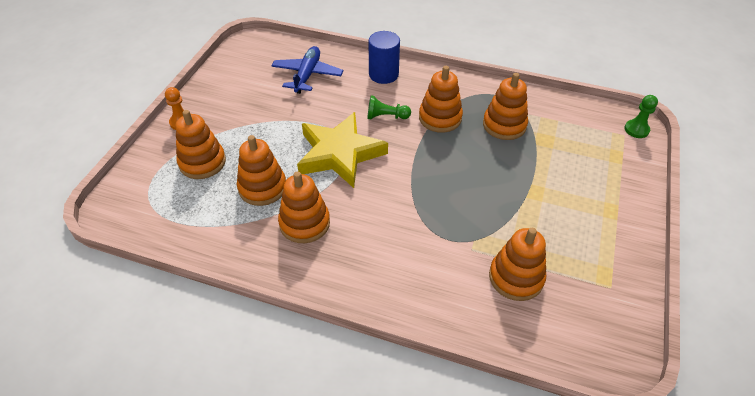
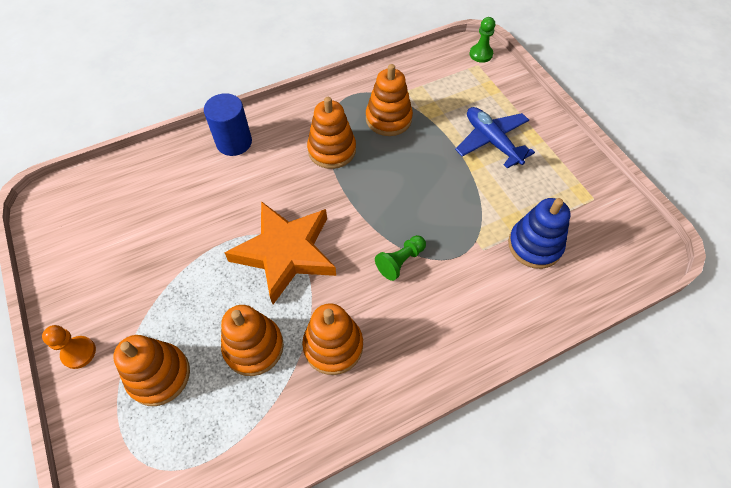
camera: 45 degrees left, 10 degrees up
(307, 75) = (158, 196): blue plane -> blue plane (492, 141)
(339, 154) = (286, 253): yellow star -> orange star
(386, 116) = (284, 183): green pawn -> green pawn (400, 261)
(516, 277) = (534, 245): orange stacking toy -> blue stacking toy

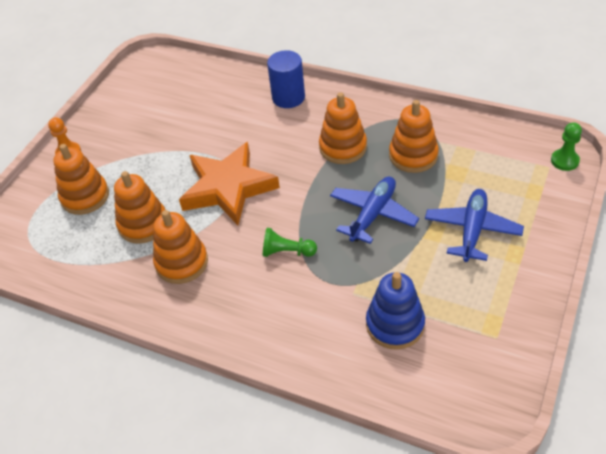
camera: 55 degrees right, 10 degrees down
(419, 182) = (373, 214): none -> blue plane

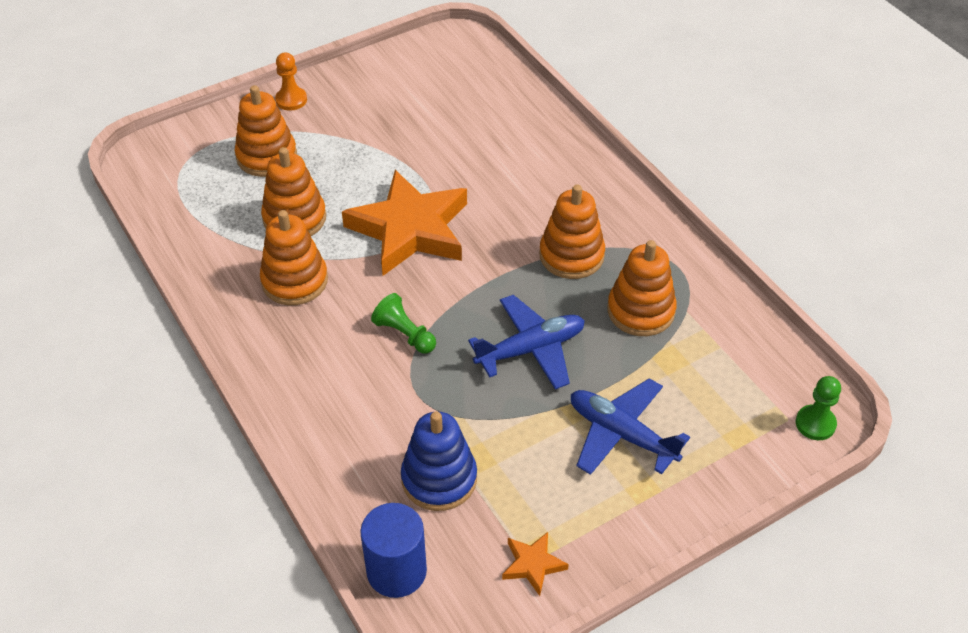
camera: 30 degrees right, 0 degrees up
(288, 97) = (567, 164): blue cylinder -> blue cylinder (396, 571)
(472, 230) = (621, 434): blue plane -> blue plane turned 105 degrees counterclockwise
(499, 337) = (533, 564): none -> orange star

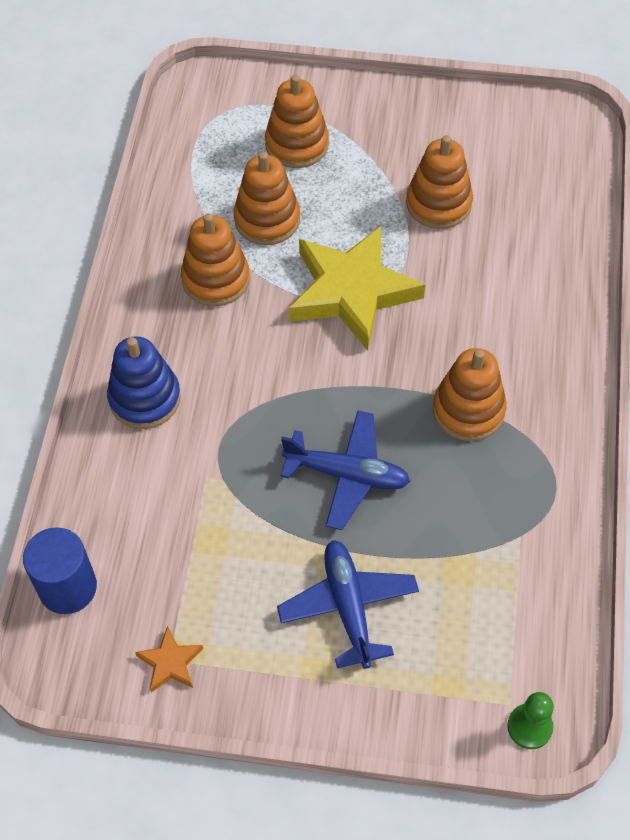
camera: 40 degrees right, 10 degrees up
(291, 100) = (366, 99): orange pawn -> none
(404, 334) = (258, 388): green pawn -> none
(410, 229) = (351, 292): orange star -> yellow star
(439, 479) = (167, 535): blue stacking toy -> blue stacking toy (145, 398)
(640, 311) = (478, 506): orange stacking toy -> orange stacking toy (438, 203)

